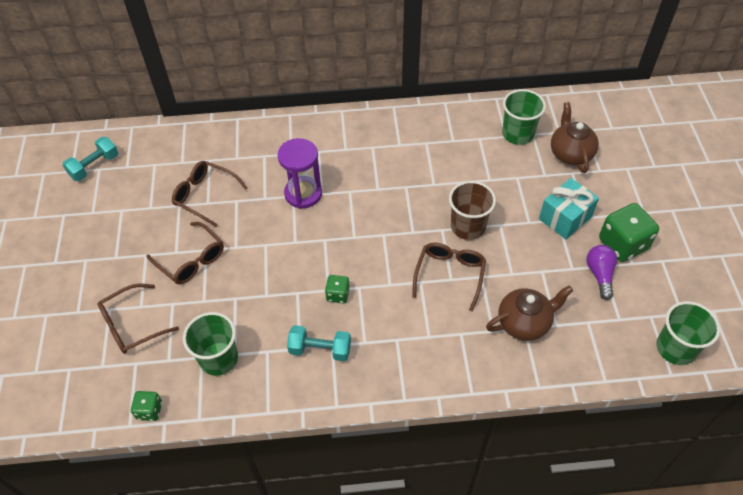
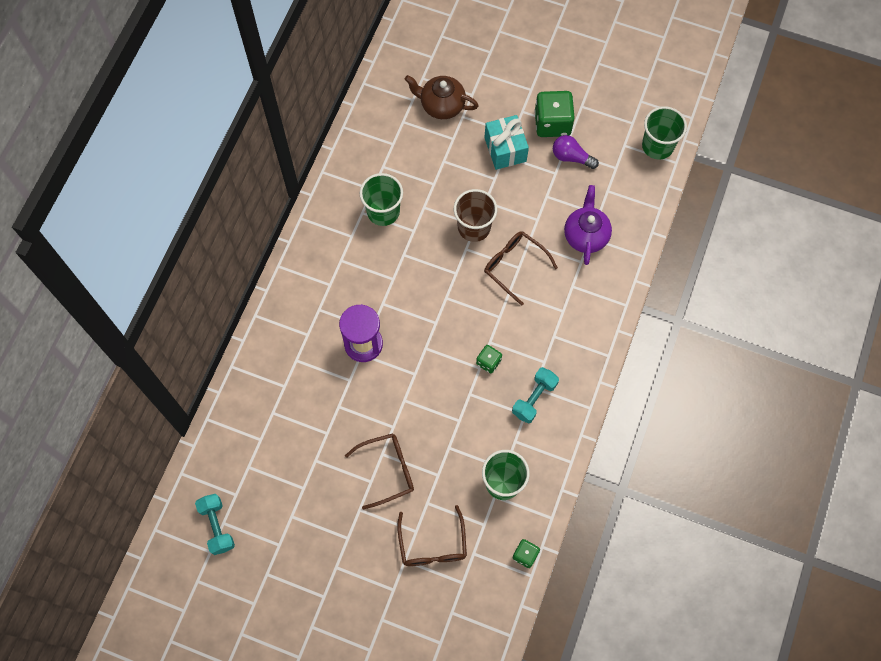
camera: 65 degrees left, 15 degrees up
(205, 196) = (316, 432): brown glasses -> none
(518, 134) = (396, 133): green cup -> green cup (383, 211)
(524, 323) = (586, 235): brown teapot -> purple teapot

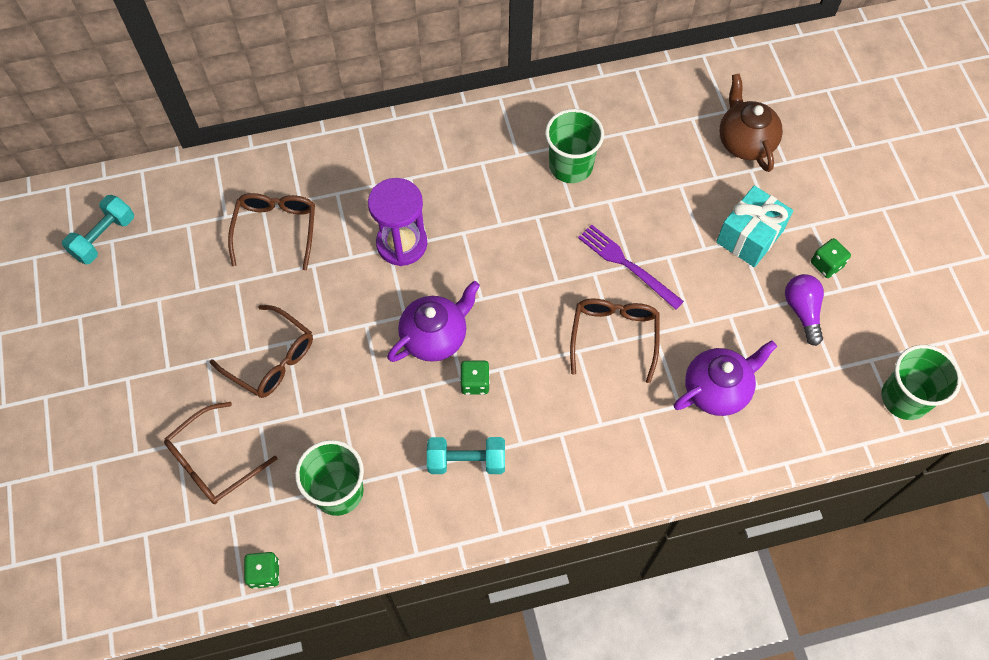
camera: 55 degrees right, 5 degrees down
(295, 413) = (276, 229): none -> brown glasses
(442, 365) = (435, 337): none -> purple teapot
(474, 227) = (627, 265): brown cup -> purple fork
(552, 123) = (826, 264): green dice -> green dice, size x0.52

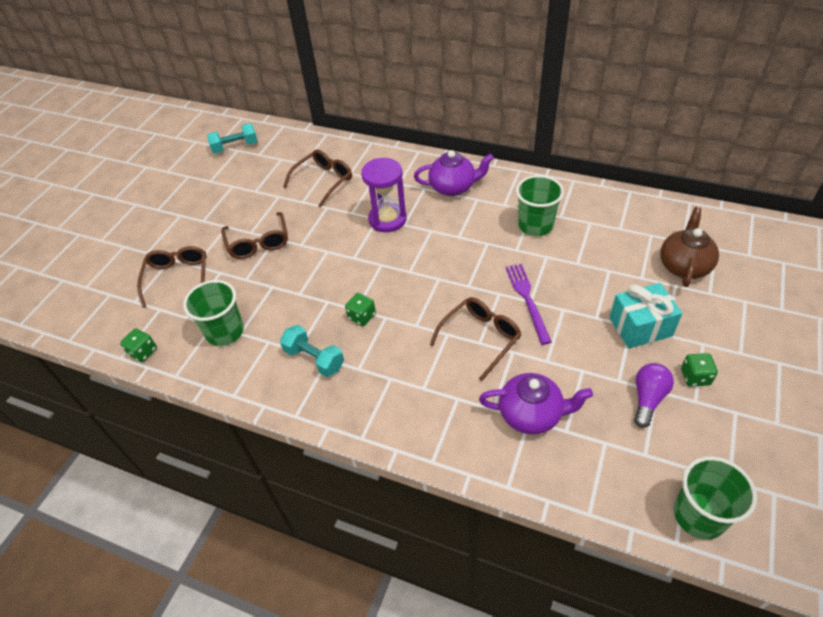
camera: 40 degrees right, 15 degrees down
(213, 462) = (178, 278): brown glasses -> brown glasses turned 90 degrees clockwise
(435, 337) = (361, 278): purple teapot -> purple teapot (453, 187)

